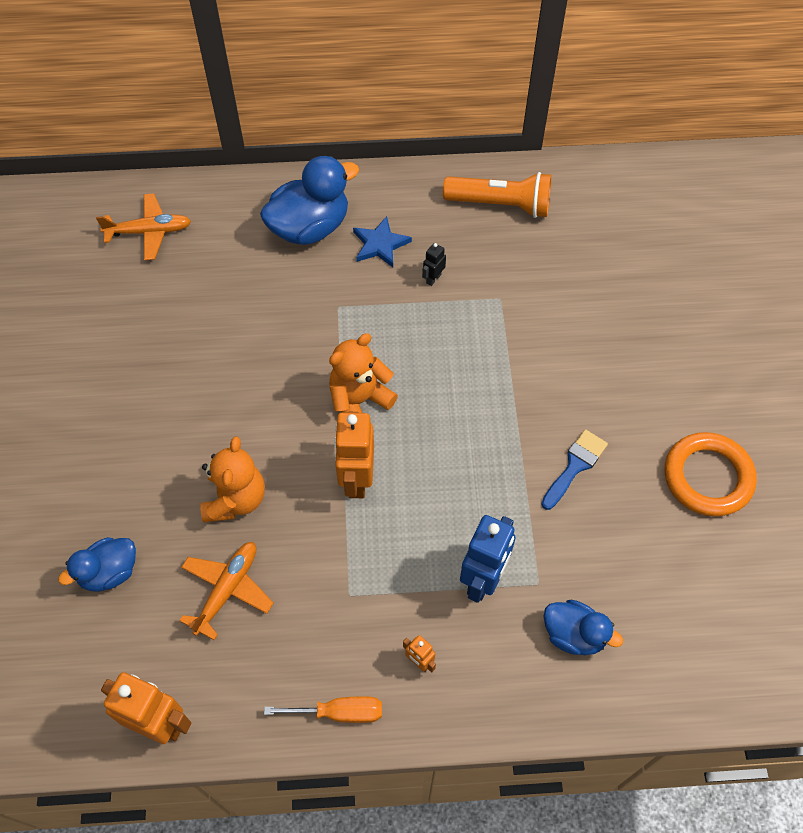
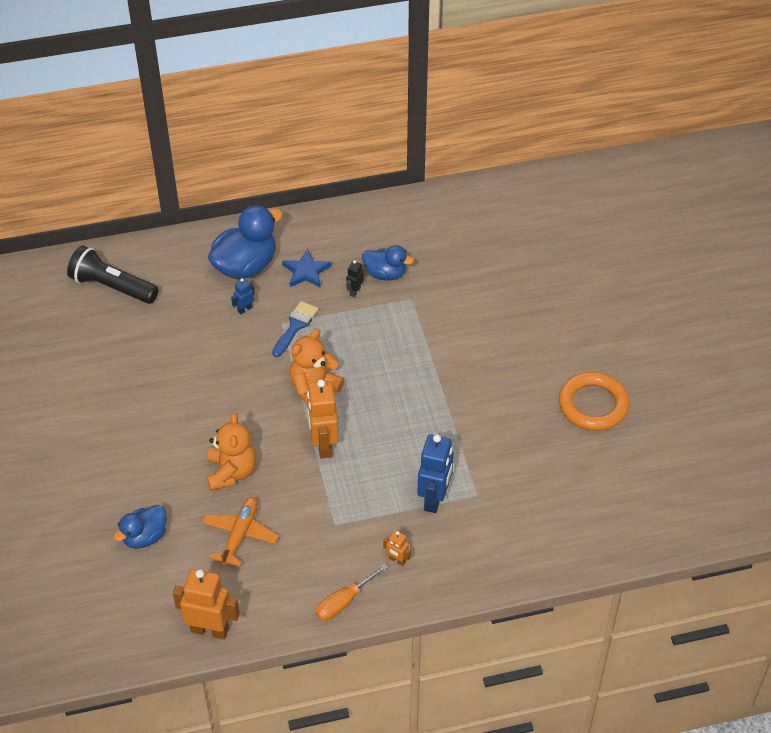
camera: 10 degrees left, 10 degrees down
(149, 232) = (112, 286): orange plane -> black flashlight
(297, 282) = (244, 309): none -> blue robot
(339, 712) = (344, 602): orange screwdriver -> orange screwdriver turned 150 degrees clockwise
(500, 205) = (399, 228): orange flashlight -> none
(574, 634) = (509, 525): blue duck -> blue duck (385, 274)
(575, 466) = (491, 411): blue brush -> blue brush (295, 326)

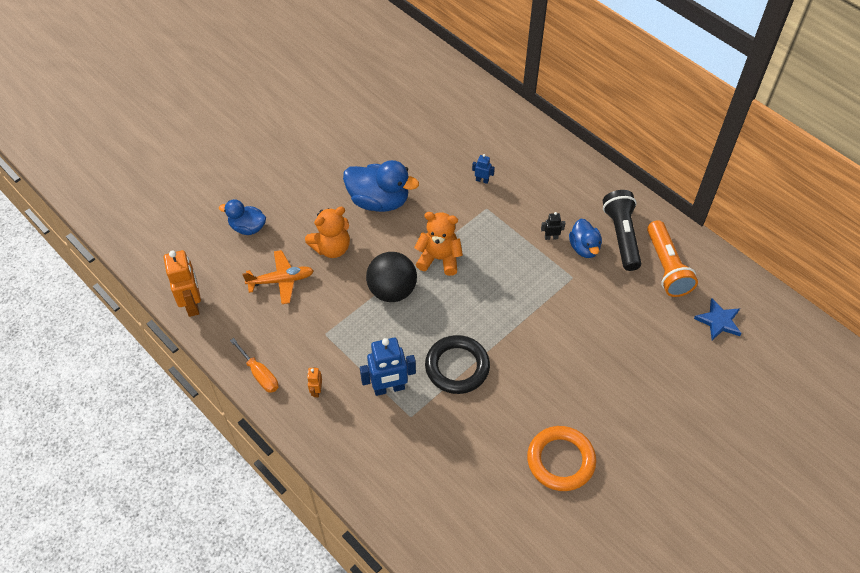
camera: 60 degrees right, 5 degrees up
(112, 286) = (445, 98): black flashlight -> black flashlight (622, 236)
(245, 266) = (522, 160): blue duck -> blue duck (379, 201)
(295, 326) = (489, 218): blue brush -> none
(306, 271) = (546, 198): blue star -> blue star (719, 321)
(323, 445) = (392, 290): orange robot -> black ball
(344, 602) = (259, 374): orange screwdriver -> orange screwdriver turned 150 degrees counterclockwise
(447, 434) = (457, 367): none -> black ring
(449, 228) = (666, 267): none -> orange flashlight

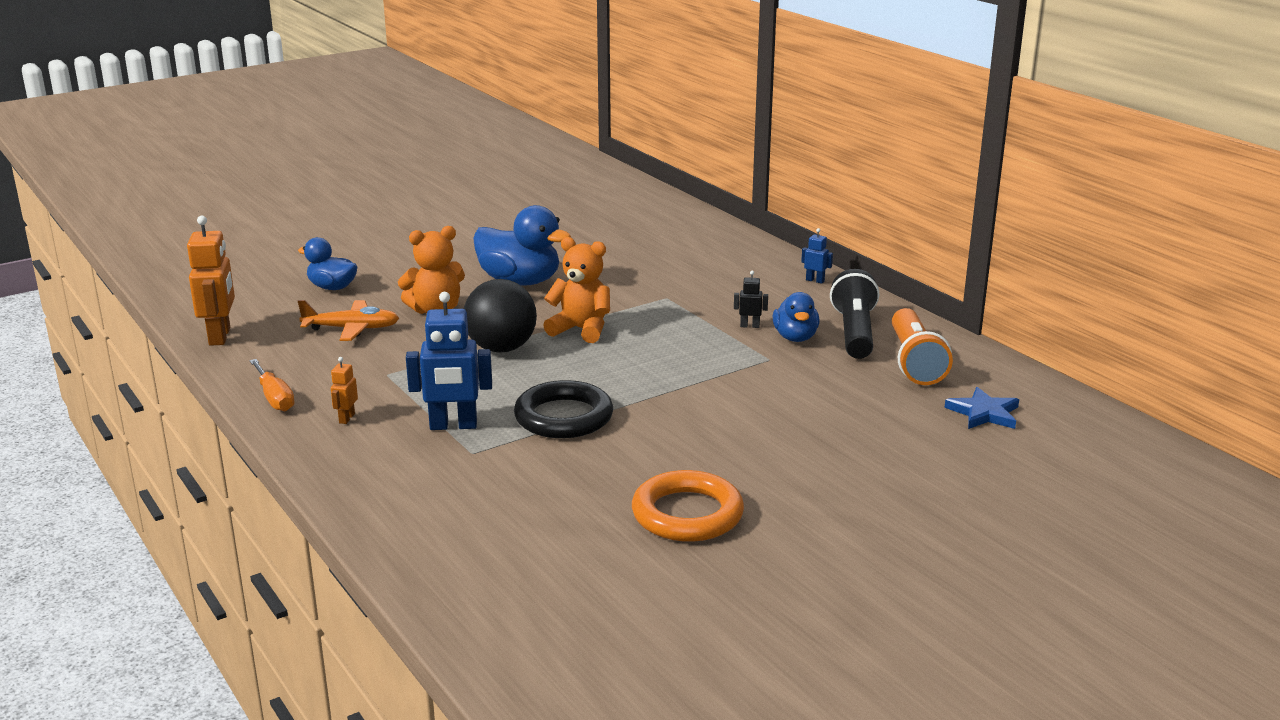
camera: 10 degrees right, 30 degrees down
(482, 180) = (670, 277): blue robot -> blue robot (815, 280)

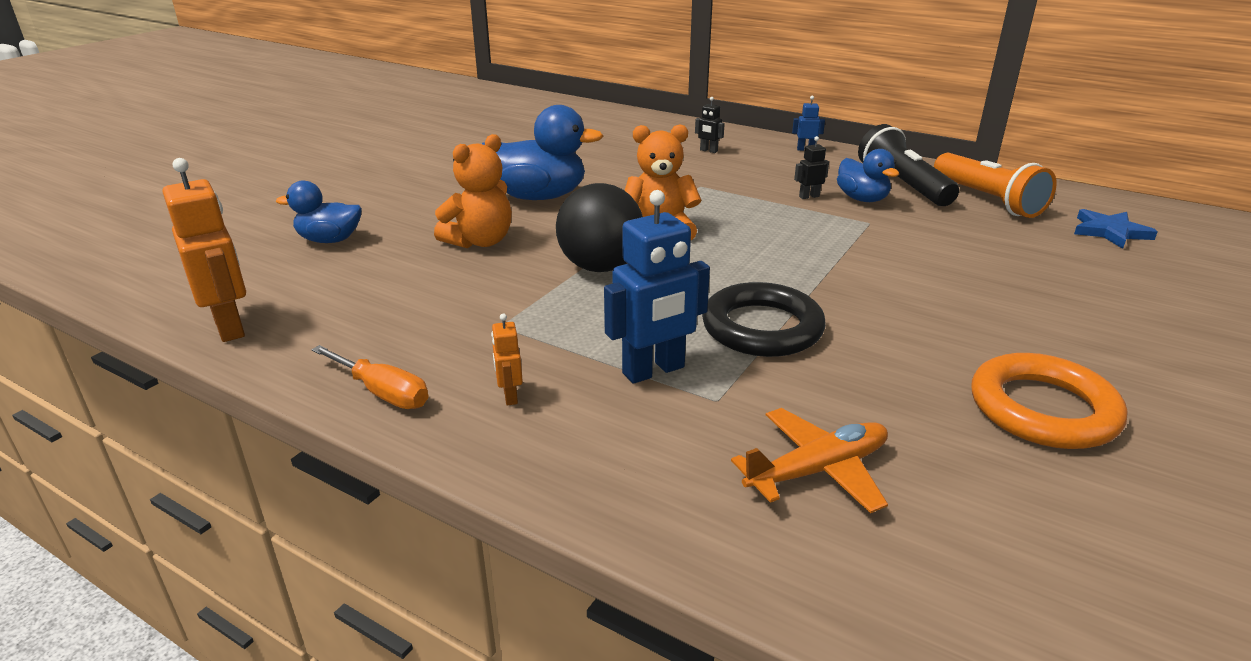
camera: 25 degrees left, 5 degrees up
(352, 329) = (401, 281): orange plane -> orange plane (817, 470)
(719, 265) = (708, 151): none -> black robot

